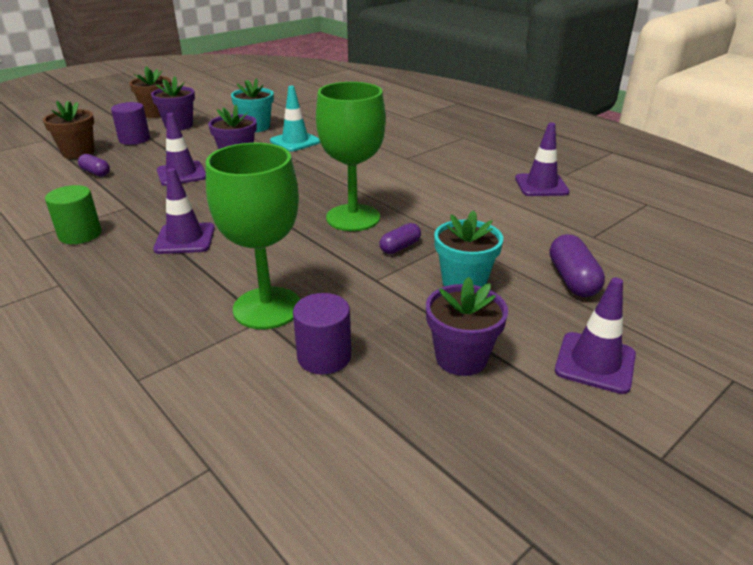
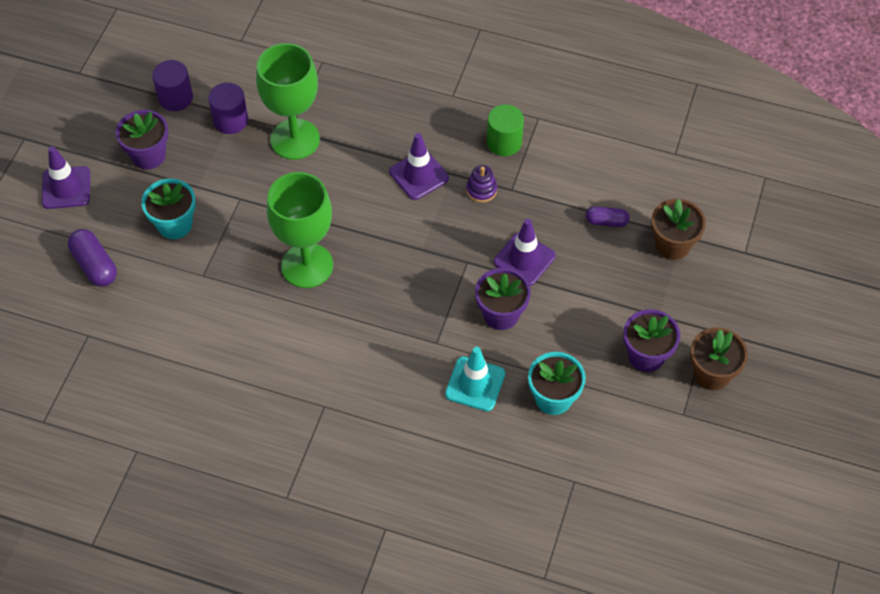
camera: 150 degrees right, 25 degrees up
(134, 139) = (653, 299): purple cylinder -> purple cylinder (175, 98)
(150, 214) = (481, 190): none -> purple stacking toy
(400, 247) = (243, 244): purple capsule -> none
(541, 185) = (156, 411): purple traffic cone -> none

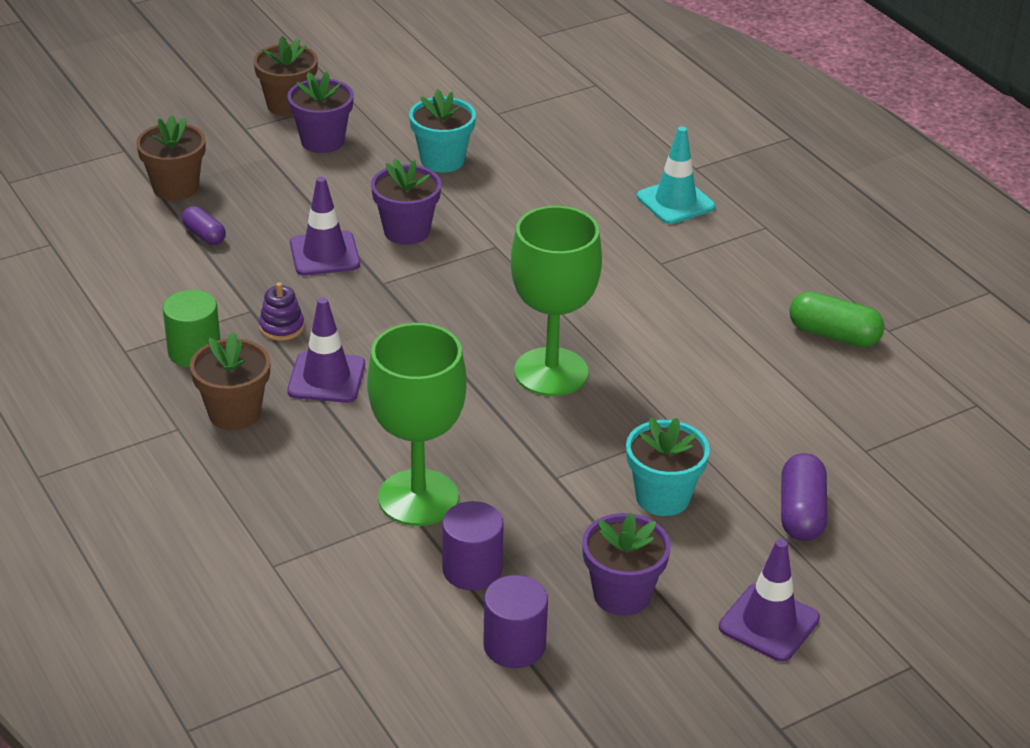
camera: 140 degrees left, 20 degrees down
(168, 420) = (834, 335): none -> green capsule
(437, 122) = (234, 413): none -> brown flower pot
(475, 384) = (499, 203): turquoise traffic cone -> turquoise traffic cone (675, 202)

